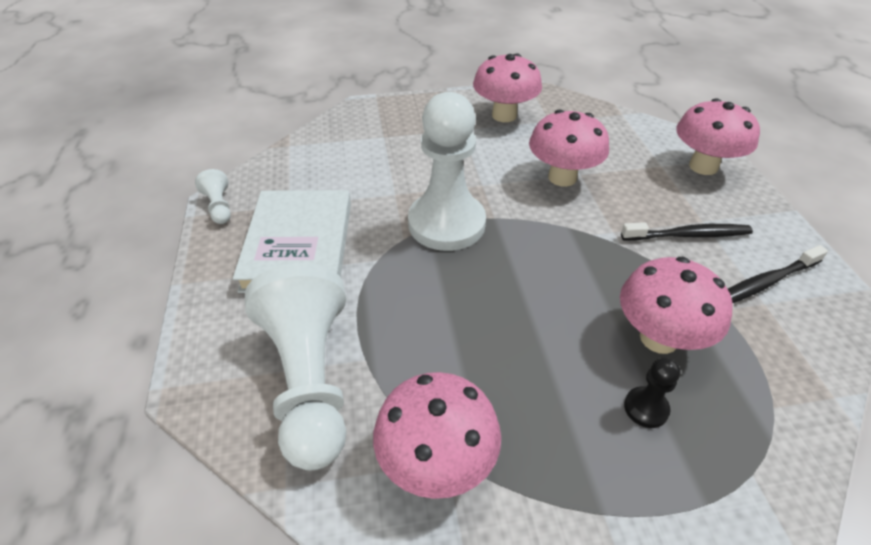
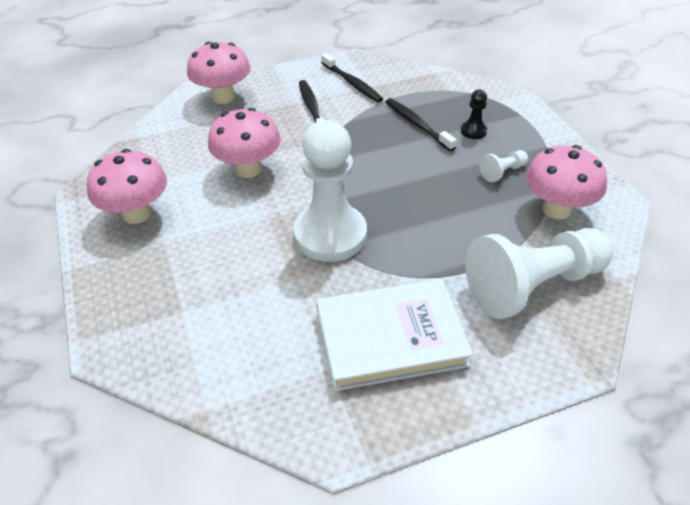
camera: 100 degrees left, 0 degrees up
(219, 207) = (347, 440): white pawn -> white pawn (502, 172)
(659, 338) = (417, 125): pink mushroom -> black toothbrush

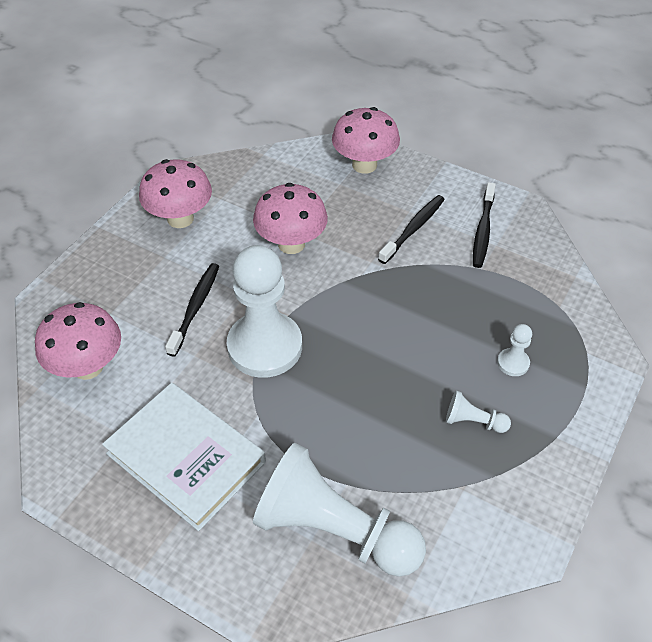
camera: 50 degrees right, 5 degrees up
(417, 125) = (474, 315): black toothbrush -> black toothbrush (195, 308)
(473, 131) = (513, 363): black pawn -> white pawn
(556, 209) = (461, 496): pink mushroom -> pink mushroom (88, 367)

